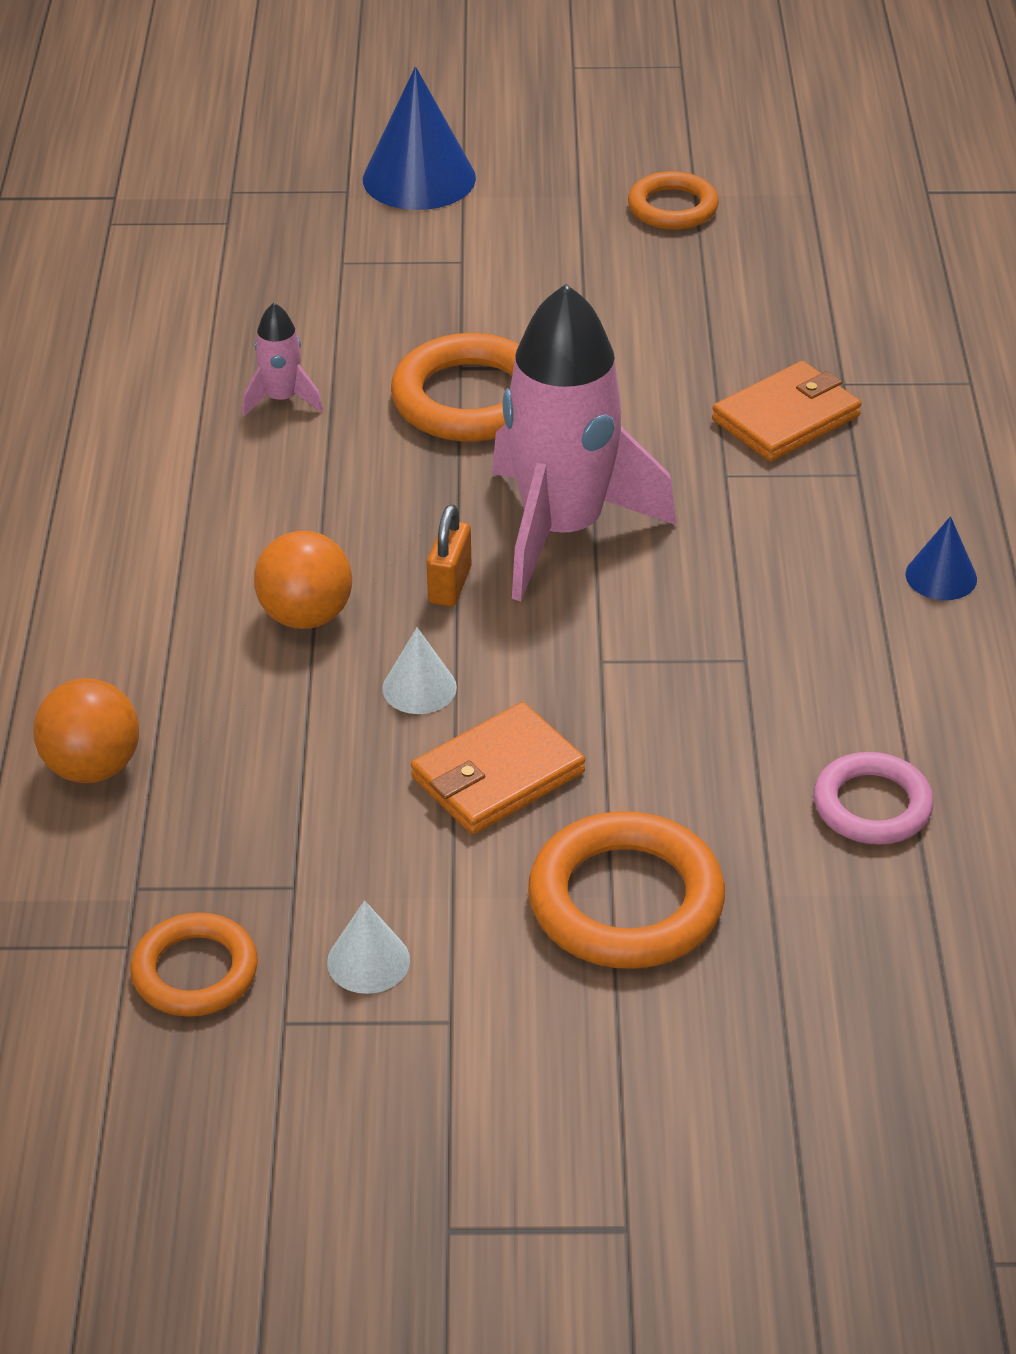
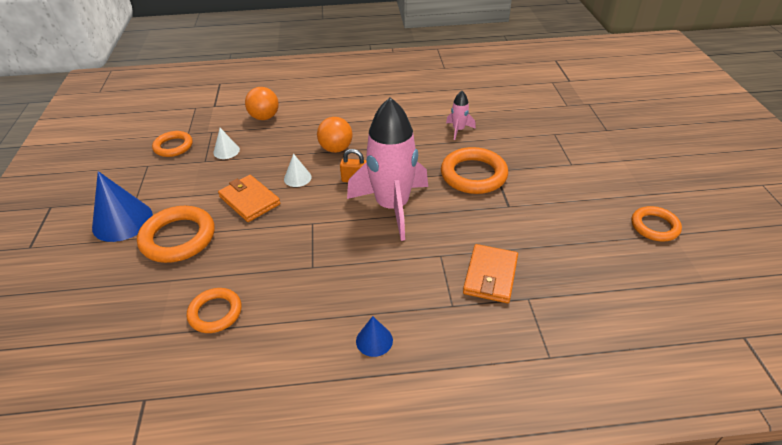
camera: 85 degrees right, 0 degrees up
(368, 961) = (167, 179): white cone -> white cone (226, 151)
(419, 178) = (628, 147): blue cone -> blue cone (122, 221)
(786, 418) = (490, 276): orange wallet -> orange wallet turned 60 degrees clockwise
(872, 805) = (215, 313): pink ring -> orange ring

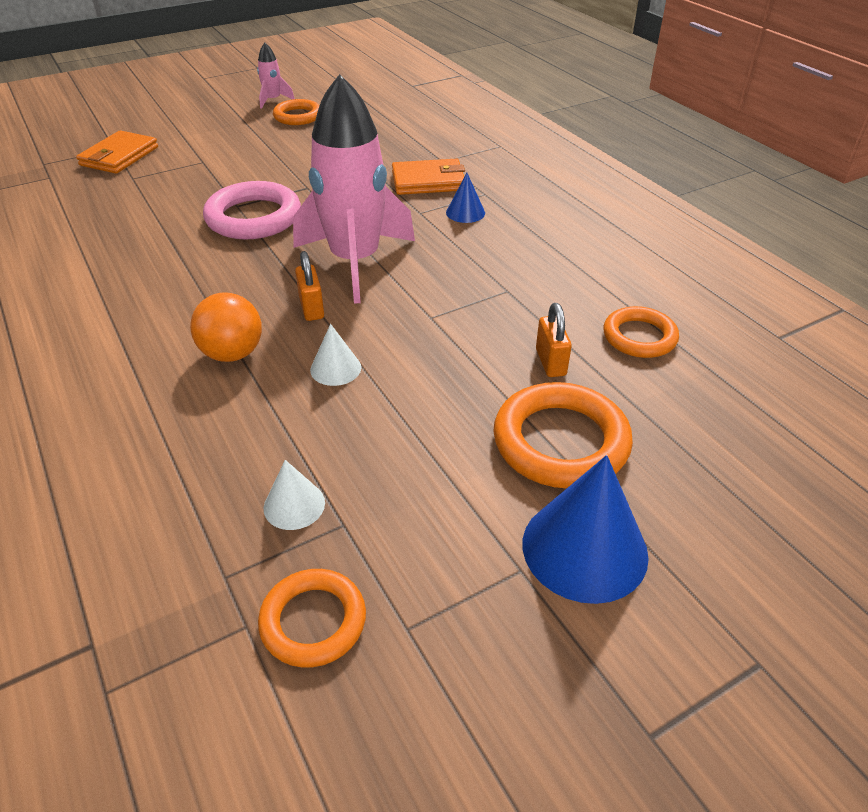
camera: 115 degrees left, 0 degrees up
(232, 259) = (550, 362): none -> orange padlock
(249, 200) = (423, 400): orange wallet -> orange wallet (119, 156)
(264, 117) = (137, 502): orange ball -> none
(374, 340) = (565, 223): blue cone -> blue cone (465, 212)
(458, 130) = (138, 248): pink rocket -> pink rocket (273, 100)
(473, 175) = (253, 217): orange ring -> pink ring

